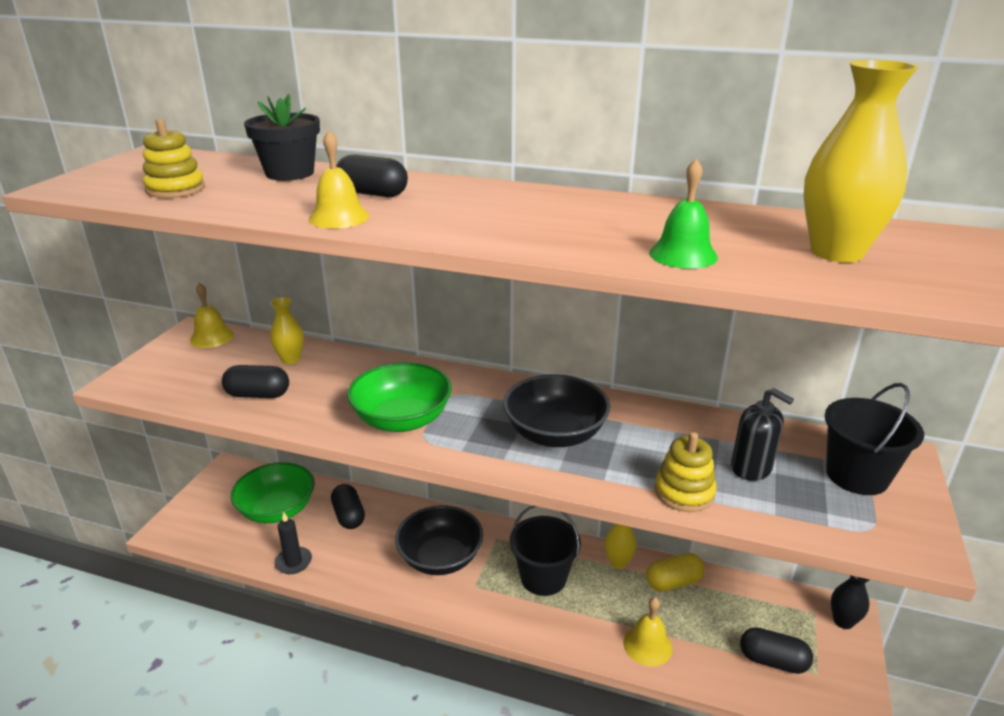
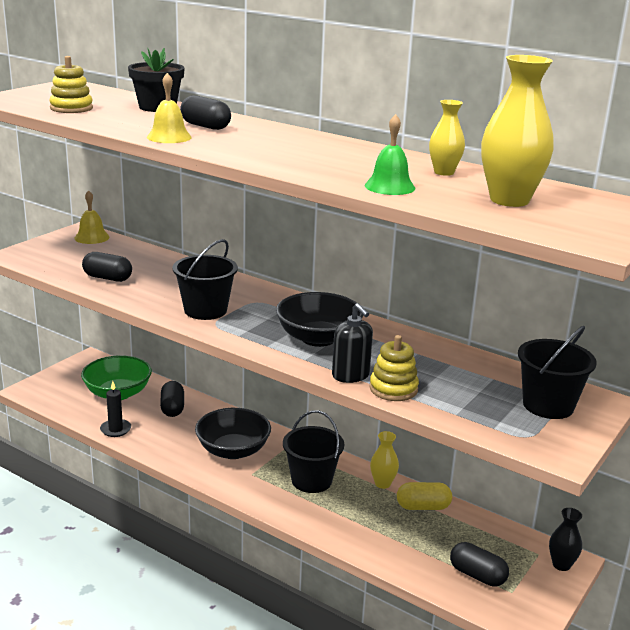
camera: 15 degrees right, 5 degrees down
(290, 359) = (143, 260): yellow vase -> yellow vase (444, 172)
(402, 420) = (205, 310): green bowl -> black bucket
(647, 645) = (374, 541): yellow bell -> none
(751, 468) = (462, 385): black soap dispenser -> black soap dispenser (350, 375)

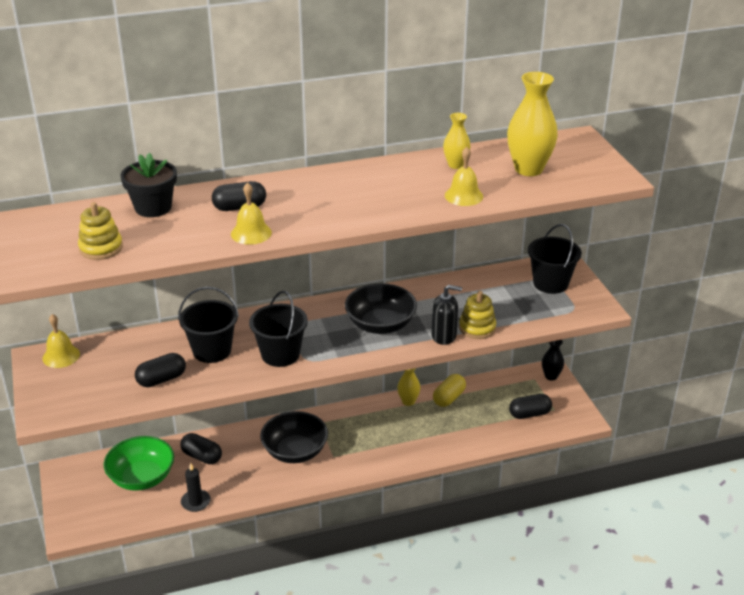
camera: 50 degrees left, 10 degrees up
(311, 480) = (371, 431): black bucket -> black bucket (212, 351)
(389, 186) = (463, 196): green bell -> yellow bell

